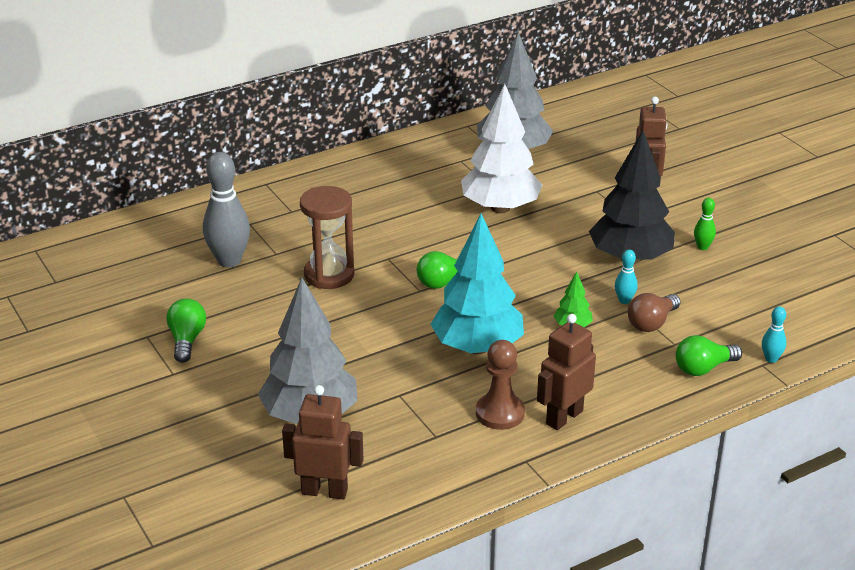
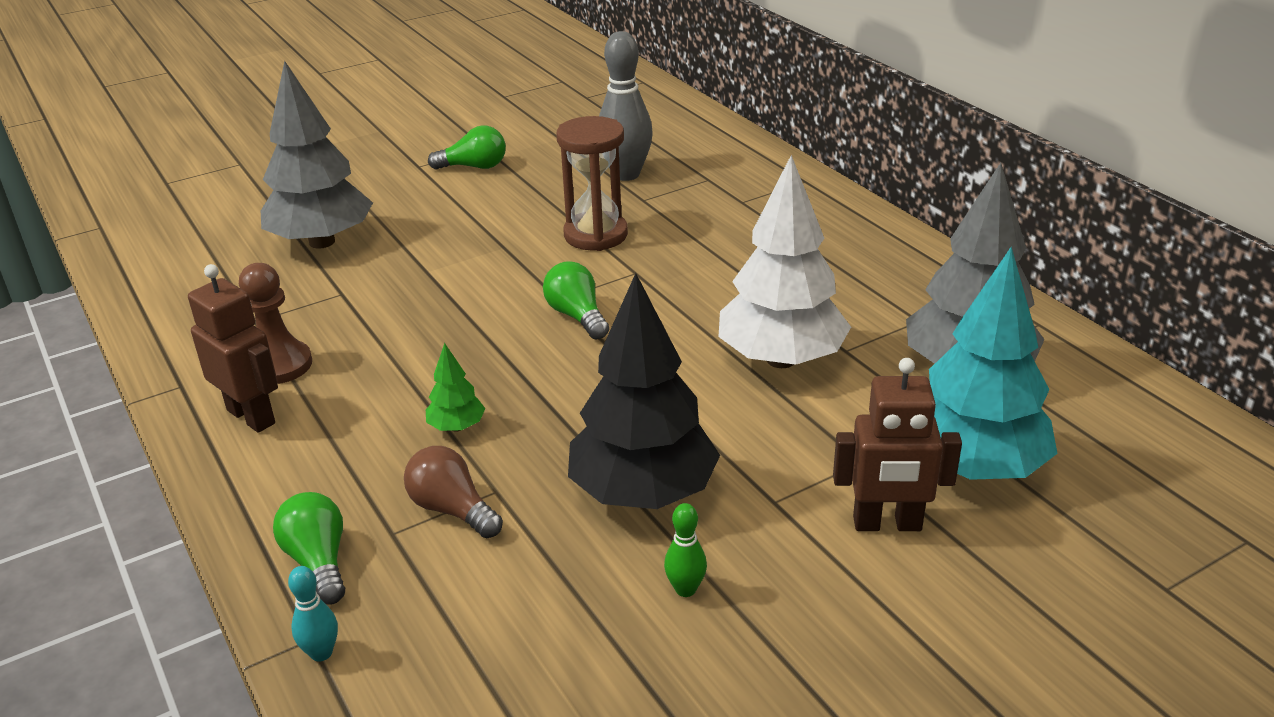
camera: 90 degrees right, 0 degrees up
(324, 491) = (194, 258): brown robot -> none
(477, 347) = (422, 345): turquoise tree -> turquoise tree (972, 467)
(624, 300) = (518, 482): turquoise bowling pin -> none

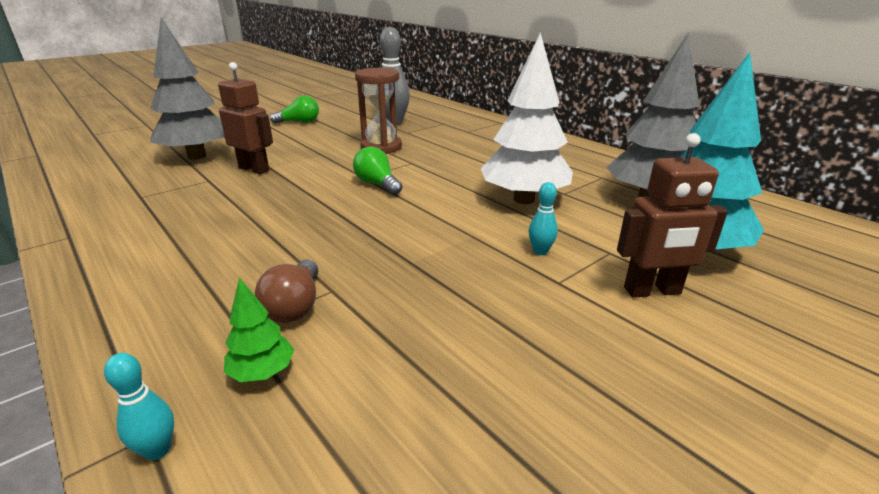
camera: 10 degrees left, 5 degrees down
(251, 416) = (124, 253): brown robot -> brown robot (254, 169)
(279, 365) = (154, 220): brown pawn -> none
(318, 562) = (167, 359): green light bulb -> none
(452, 509) = (295, 306): brown light bulb -> brown light bulb turned 120 degrees counterclockwise
(457, 427) = (296, 250): green tree -> green tree (262, 372)
(643, 493) = (453, 284): black tree -> none
(685, 589) = (513, 353): green bowling pin -> none
(769, 453) = (540, 251): none -> turquoise bowling pin

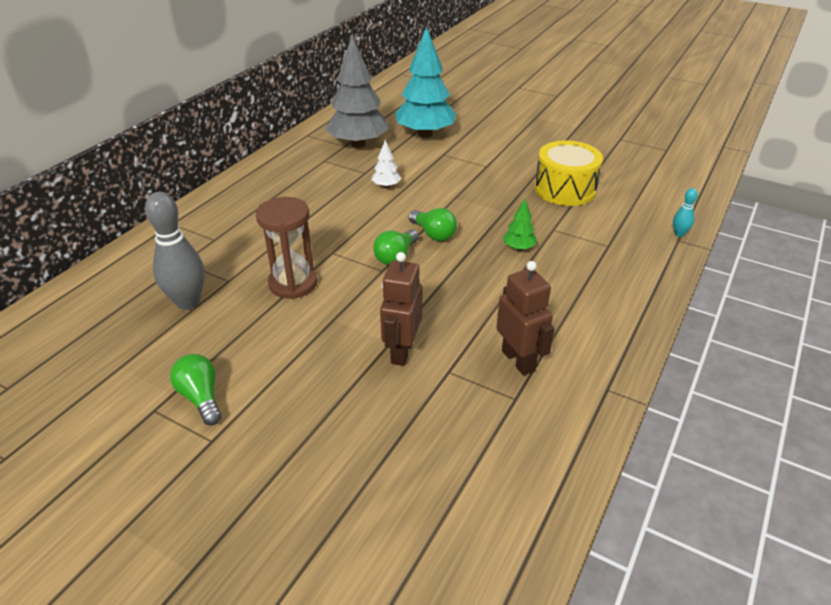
camera: 110 degrees left, 10 degrees up
(197, 156) = (387, 428): grey tree -> none
(262, 372) = (624, 227): green tree -> green tree (518, 248)
(295, 306) = (577, 236): brown light bulb -> none
(399, 207) = (433, 234): none -> green light bulb
(435, 345) = (565, 189): none -> yellow drum
(524, 199) = (386, 186): white tree -> white tree, size x0.43
(540, 251) = (458, 173): turquoise bowling pin -> none
(652, 291) = (475, 143): brown robot -> brown robot (518, 360)

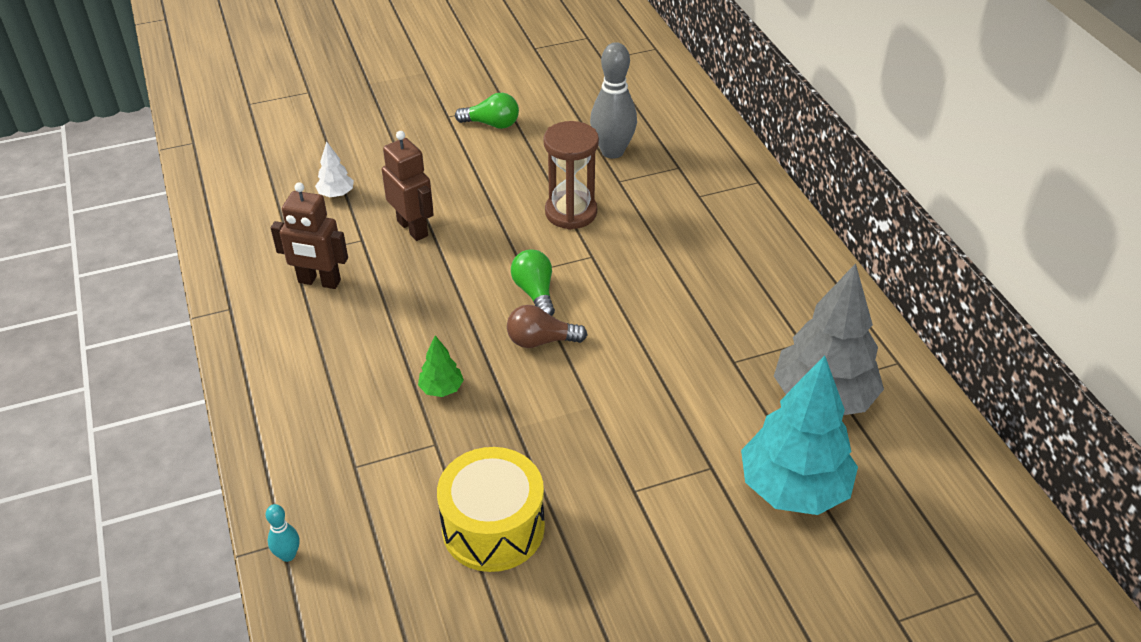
camera: 130 degrees right, 5 degrees up
(386, 186) = (680, 362): white tree -> white tree (336, 194)
(433, 234) = (541, 341): green light bulb -> brown light bulb

